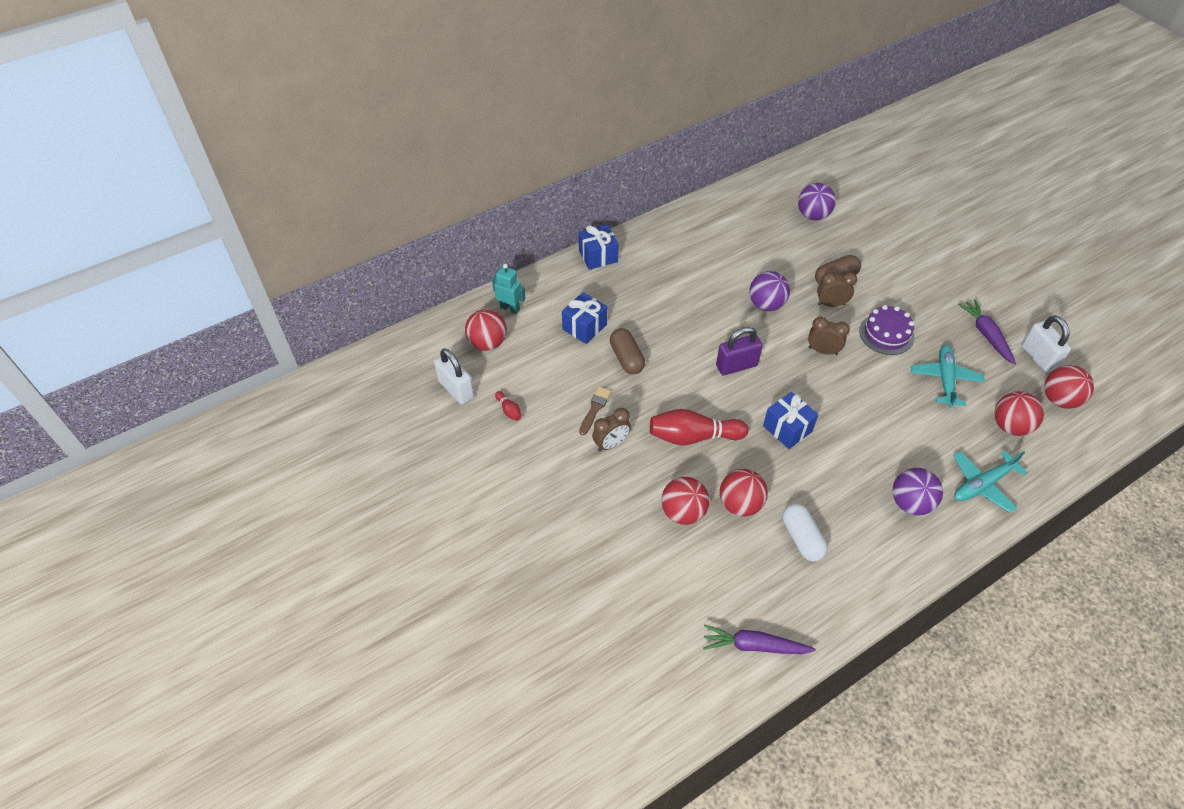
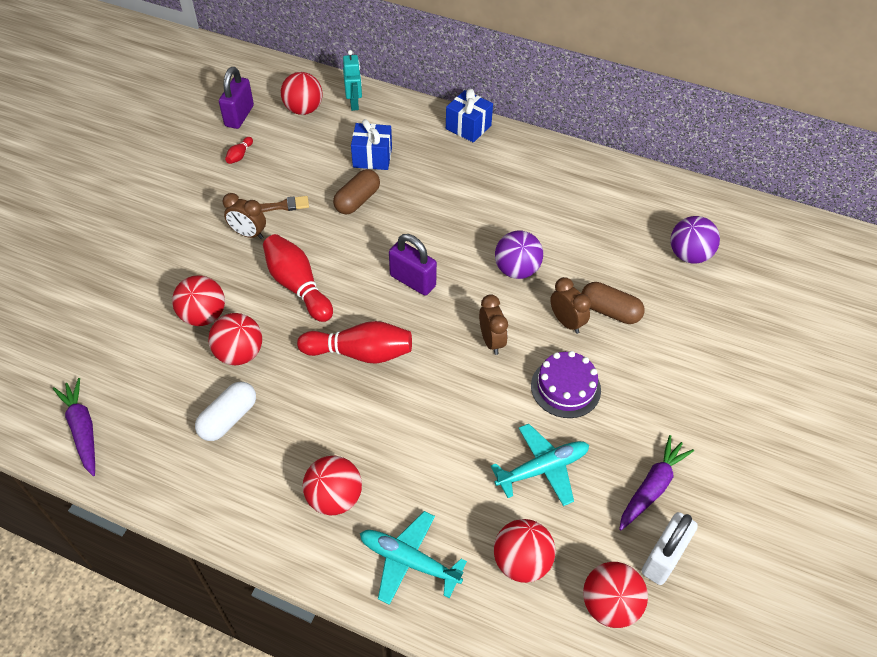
camera: 55 degrees right, 0 degrees up
(456, 389) = (239, 116): white padlock -> purple padlock
(787, 429) = (360, 353): blue gift -> red bowling pin
(910, 503) = (334, 498): purple ball -> red ball

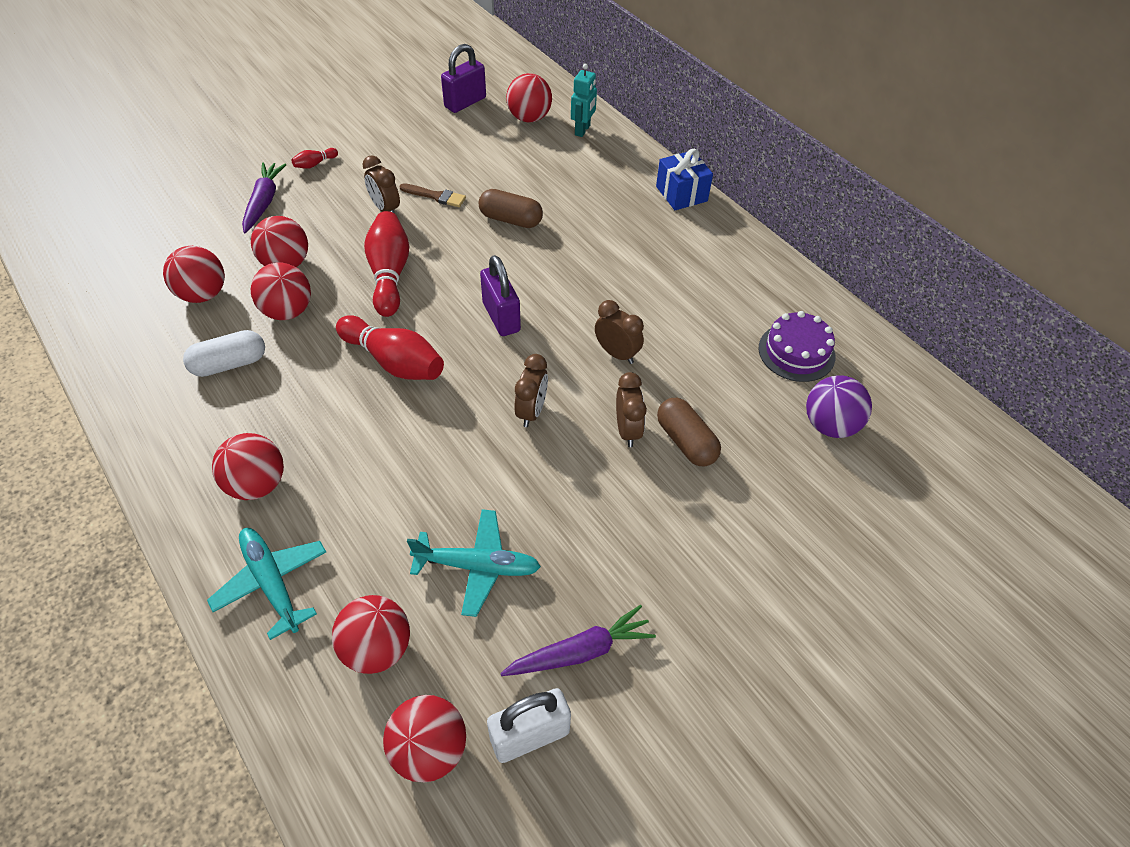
camera: 30 degrees right, 0 degrees up
(82, 429) = (109, 314): purple carrot -> purple carrot (264, 202)
(153, 373) = (203, 294): none -> red ball
(239, 155) = (436, 137): red bowling pin -> red bowling pin (315, 164)
(357, 200) = (511, 219): brown capsule -> brown capsule turned 45 degrees clockwise
(372, 157) = (559, 185): blue gift -> none
(516, 270) = (617, 353): purple ball -> brown clock
(565, 387) = (571, 496): purple cake -> purple cake (796, 352)

